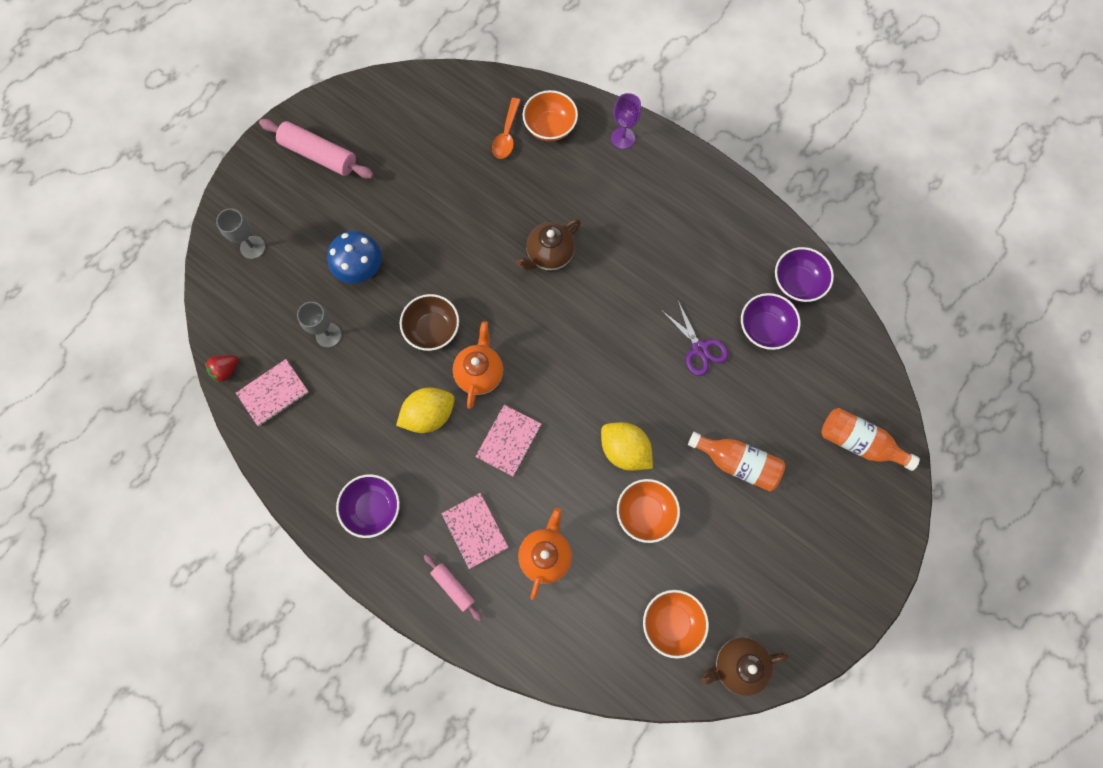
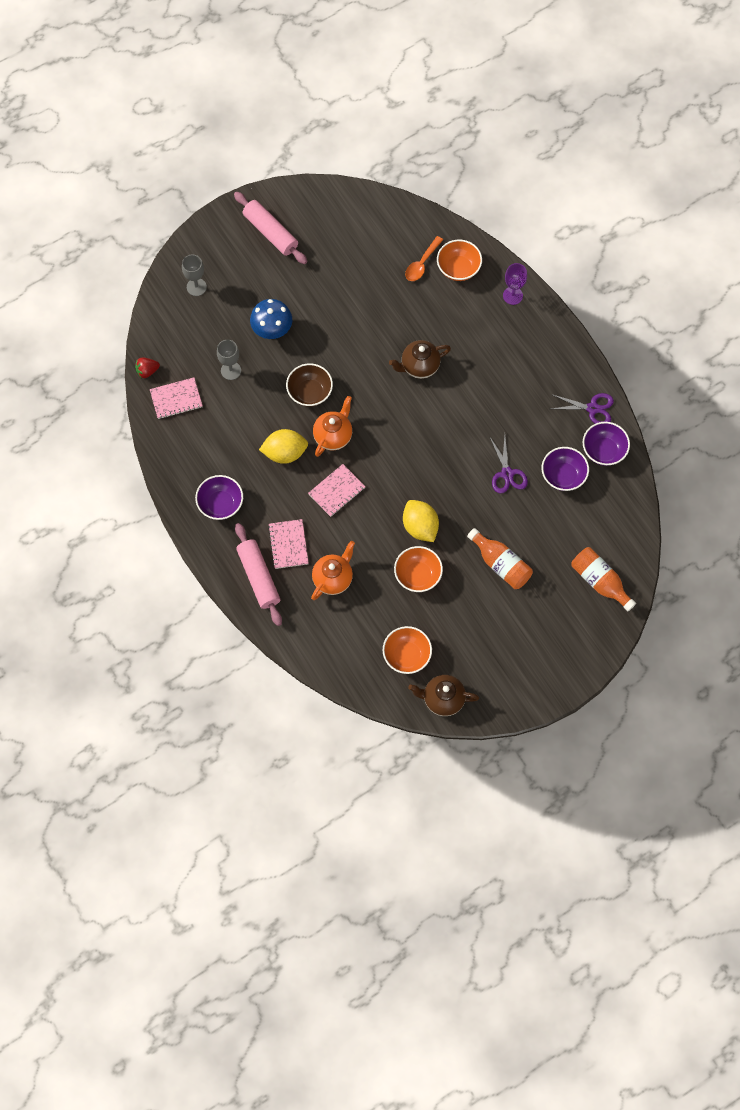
camera: 20 degrees right, 5 degrees down
(453, 587) = (258, 577): pink rolling pin -> pink rolling pin, size x1.77
(764, 238) = (592, 408): none -> purple scissors

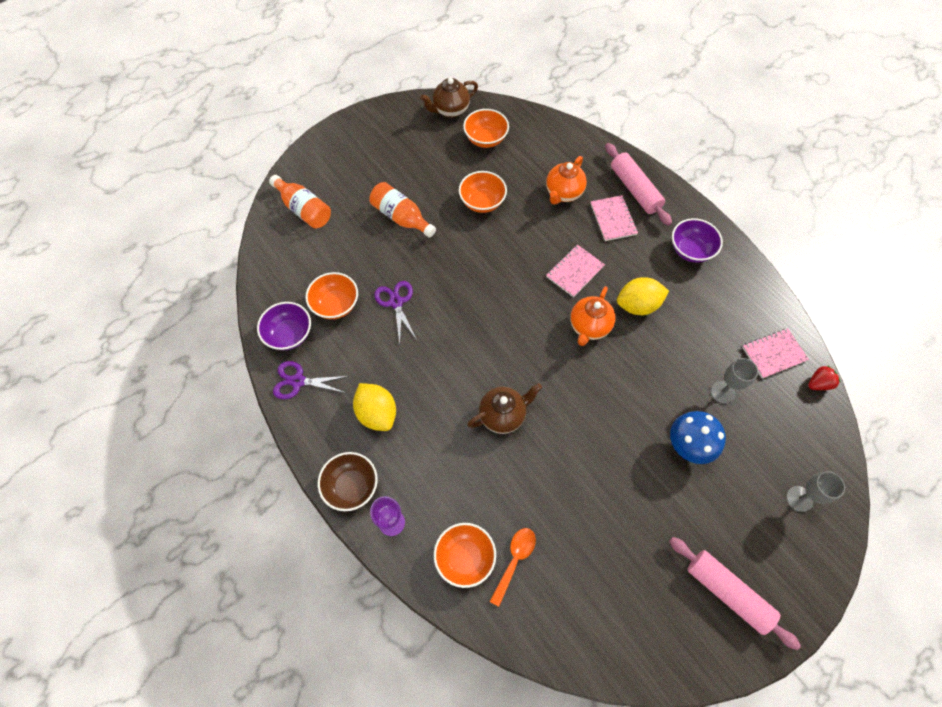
camera: 175 degrees right, 5 degrees down
(310, 392) = (625, 373): brown bowl -> brown bowl (351, 486)
(420, 527) = (484, 244): yellow lemon -> yellow lemon (377, 413)
(443, 699) = (450, 110): brown teapot -> brown teapot turned 150 degrees clockwise
(563, 476) = (335, 305): purple bowl -> orange bowl

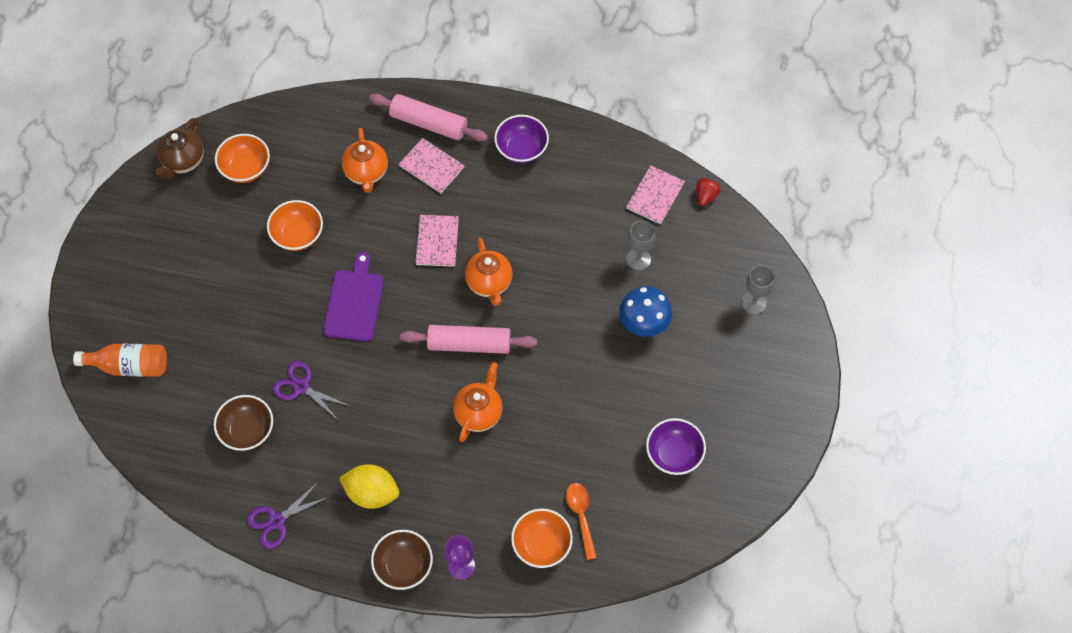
camera: 40 degrees left, 0 degrees up
(289, 334) = (229, 488): purple bowl -> purple bowl (674, 454)
(335, 305) = (247, 430): orange bowl -> brown bowl
(401, 217) = (233, 305): orange bottle -> none
(481, 272) = (354, 302): none -> purple cutting board
(502, 415) = (479, 413): brown teapot -> orange teapot
(637, 305) = (515, 233): yellow lemon -> none
(727, 592) = (751, 414): pink rolling pin -> pink rolling pin (469, 344)

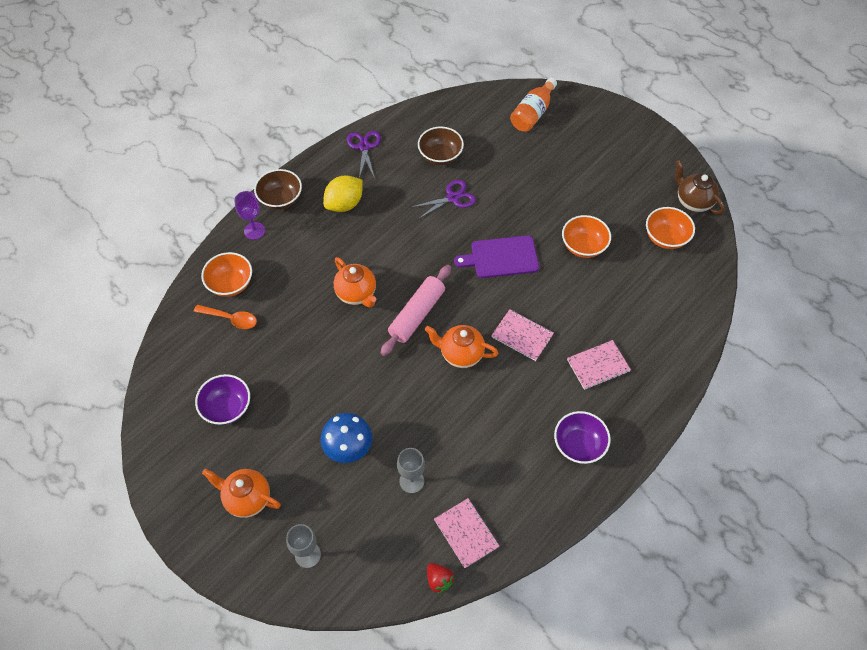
camera: 120 degrees right, 5 degrees down
(354, 302) = (501, 257): purple cutting board -> purple cutting board turned 135 degrees clockwise
(366, 173) = (617, 316): orange teapot -> orange teapot (247, 498)
(428, 123) = (645, 384): pink rolling pin -> none

